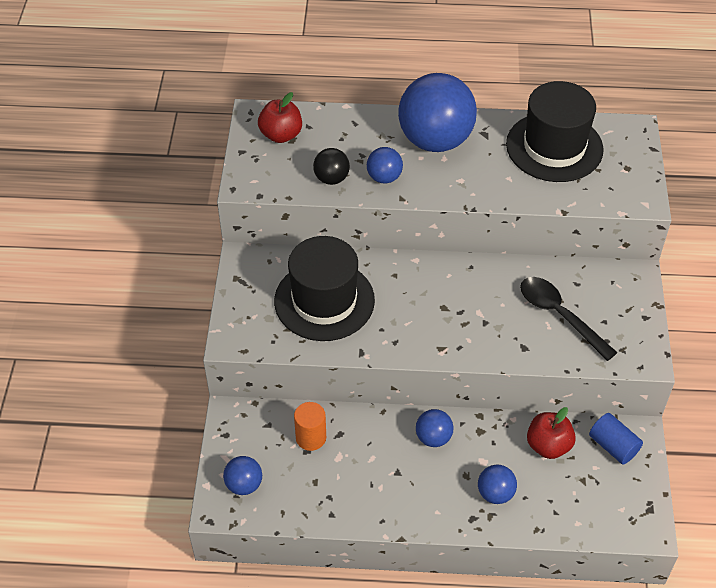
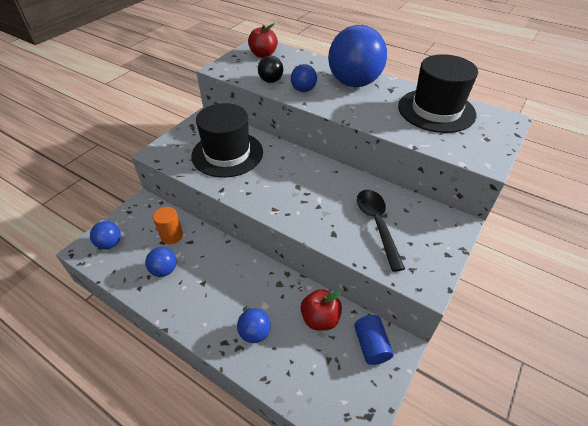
camera: 30 degrees right, 5 degrees down
(433, 438) = (244, 272): blue ball -> blue ball (164, 270)

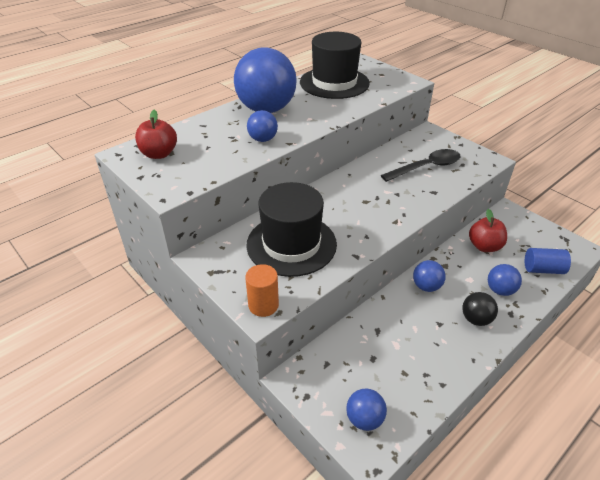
camera: 75 degrees left, 5 degrees down
(164, 270) = (418, 357): blue ball -> blue ball (426, 286)
(172, 236) = (364, 348): orange cylinder -> orange cylinder (263, 305)
(271, 81) = (229, 157): black ball -> black ball (476, 319)
(371, 345) = (508, 224): blue cylinder -> blue cylinder (543, 269)
(377, 225) = (426, 167): black spoon -> black spoon turned 150 degrees clockwise

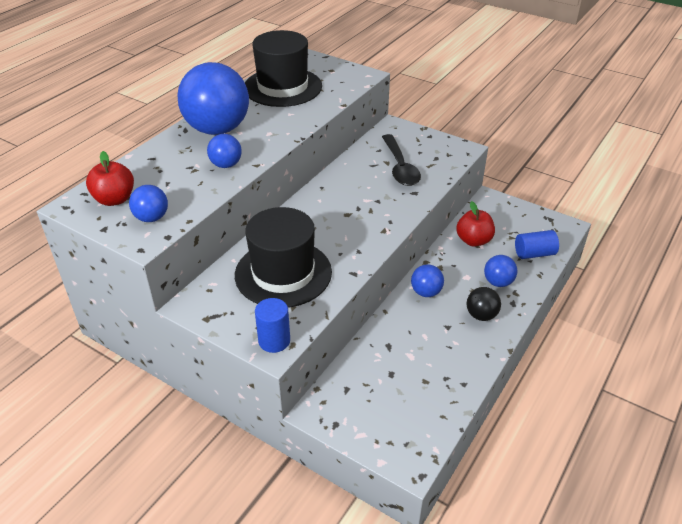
camera: 15 degrees left, 0 degrees up
(263, 305) = (274, 341): orange cylinder -> blue cylinder
(364, 419) = (398, 432): blue ball -> blue ball (152, 218)
(426, 167) = (400, 167): black spoon -> black spoon turned 120 degrees clockwise

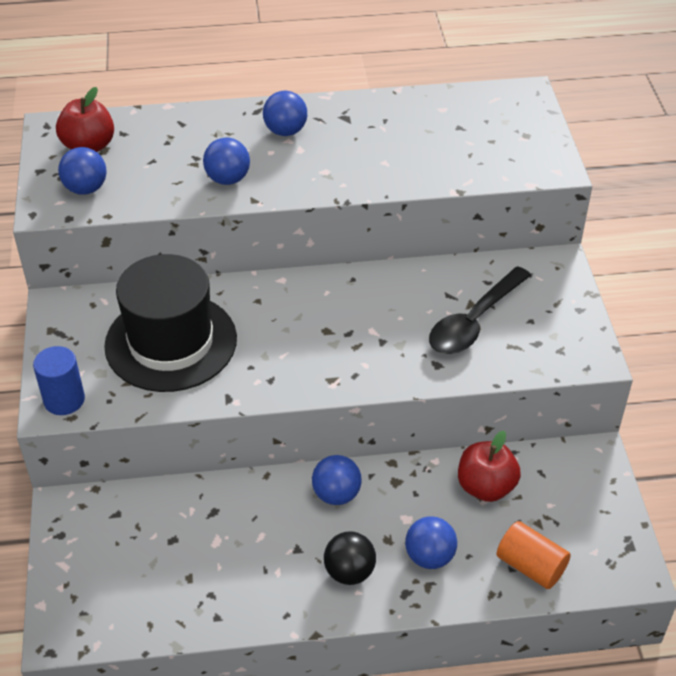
camera: 50 degrees right, 5 degrees up
(217, 129) = (285, 131): blue ball -> blue ball, size x0.46
(282, 87) = (433, 122): black hat -> none
(534, 253) = (530, 566): blue cylinder -> orange cylinder

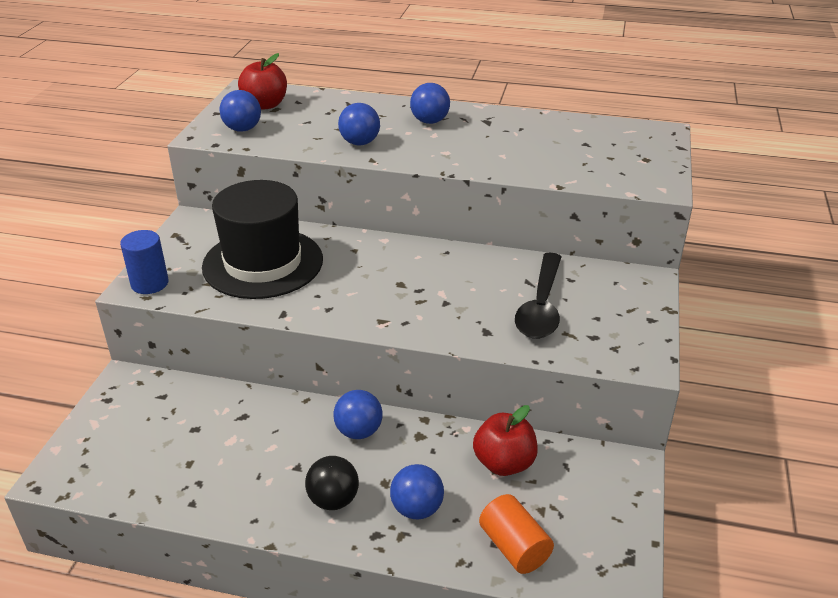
camera: 20 degrees right, 10 degrees down
(474, 321) = (541, 306): black spoon -> black spoon turned 45 degrees counterclockwise

